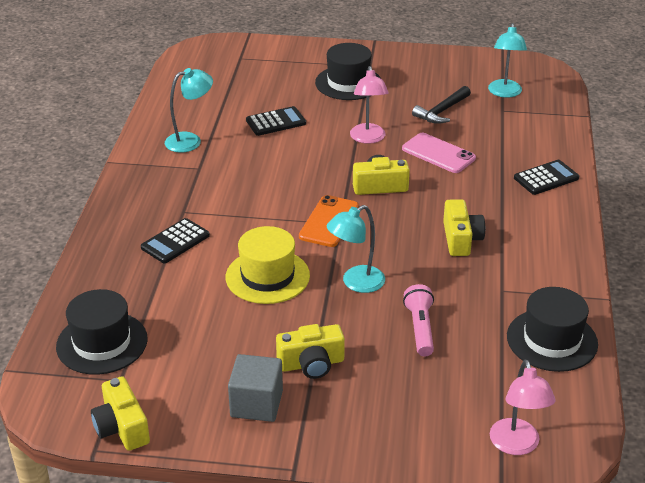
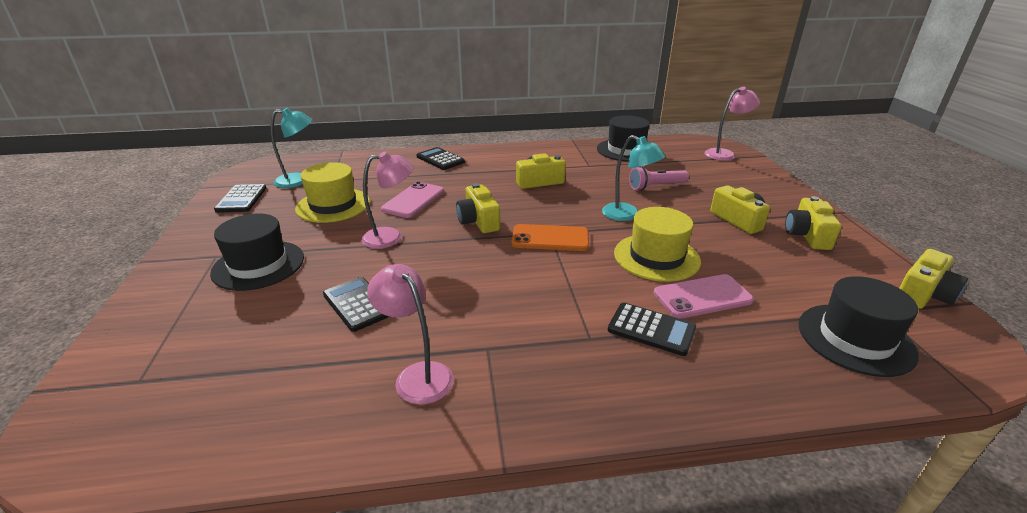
camera: 105 degrees left, 5 degrees down
(190, 141) = (417, 375): turquoise lamp -> pink lamp
(197, 282) = (702, 296): none -> pink phone
(256, 404) = (807, 235): grey cube -> yellow camera
(442, 111) = (333, 205): black hammer -> yellow hat
(469, 68) = (241, 199): none -> black calculator

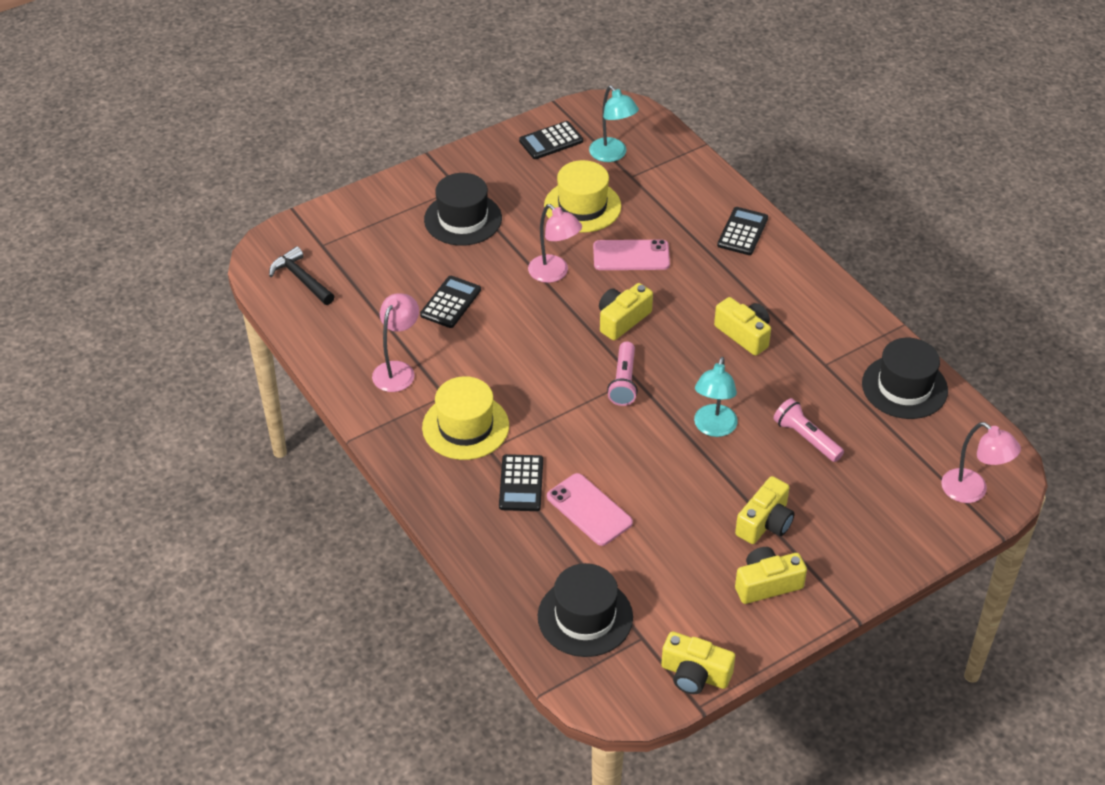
camera: 65 degrees right, 15 degrees up
(164, 422) = (301, 279): none -> black hammer
(550, 238) = (623, 382): orange phone -> pink flashlight
(656, 257) = (638, 467): yellow hat -> yellow hat (465, 426)

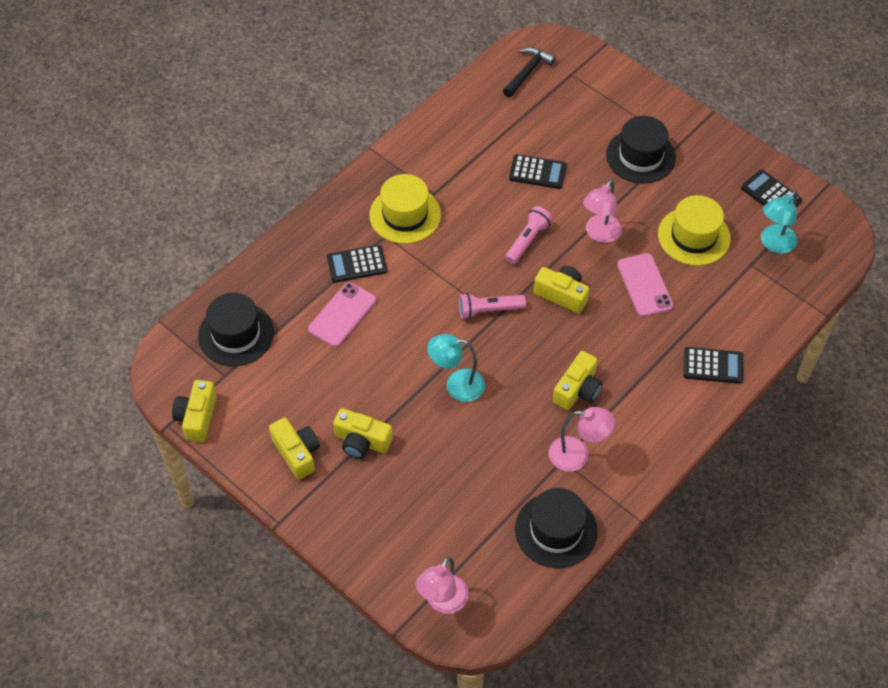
camera: 75 degrees right, 10 degrees up
(398, 370) = (451, 157): pink lamp -> pink lamp (577, 455)
(806, 438) = (466, 458): pink flashlight -> pink flashlight (527, 240)

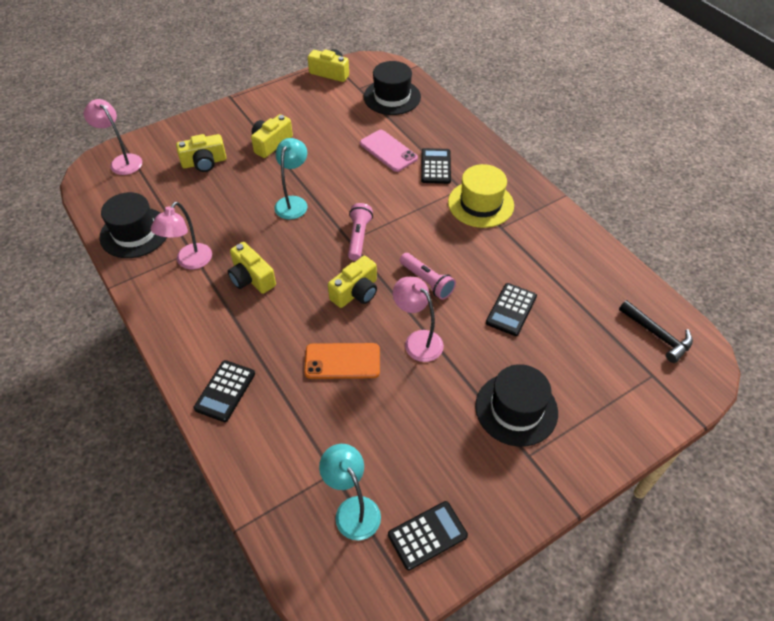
camera: 105 degrees right, 5 degrees down
(297, 453) = (278, 112): yellow camera -> yellow camera (204, 162)
(644, 285) = (342, 361): pink phone -> orange phone
(693, 236) = (389, 426): yellow hat -> none

